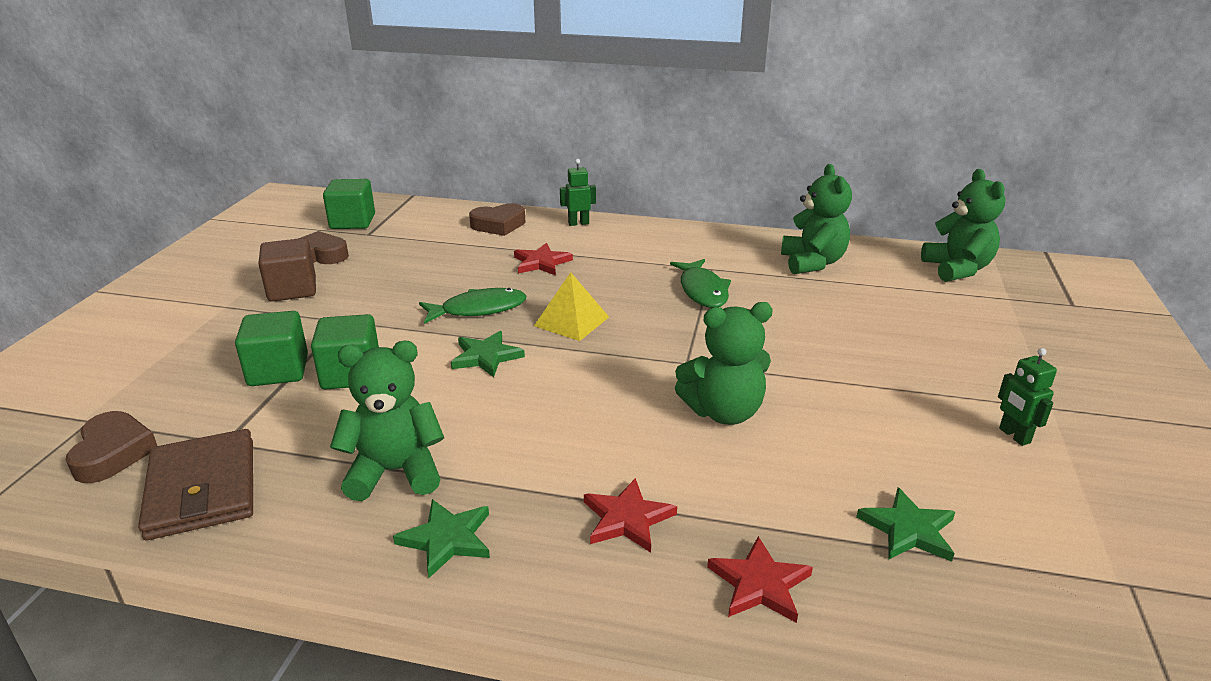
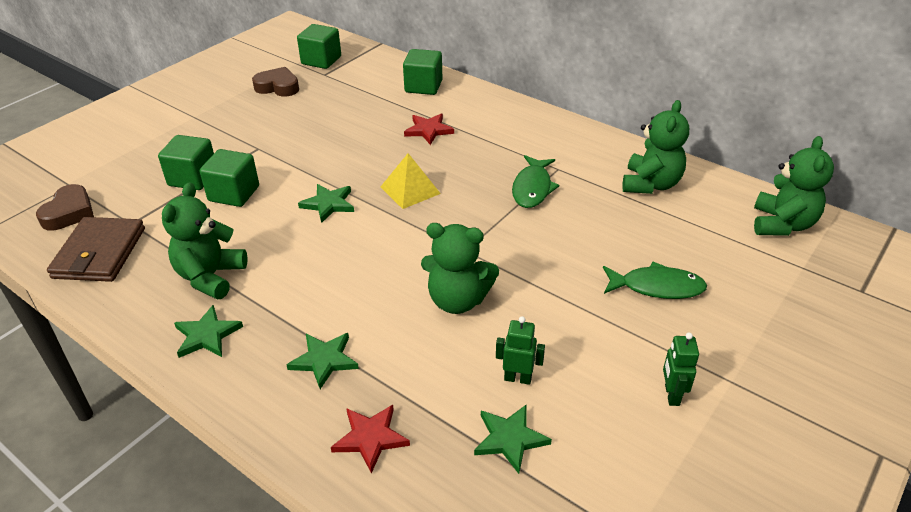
camera: 25 degrees right, 10 degrees up
(292, 290) = (243, 113): brown cube -> none
(395, 471) = (210, 277): green teddy bear -> green teddy bear turned 90 degrees counterclockwise
(478, 309) = (352, 162): green fish -> green fish (657, 287)
(498, 225) = (423, 86): brown heart -> green cube
(578, 223) = (486, 98): green robot -> green robot (517, 378)
(627, 519) = (324, 360): red star -> green star

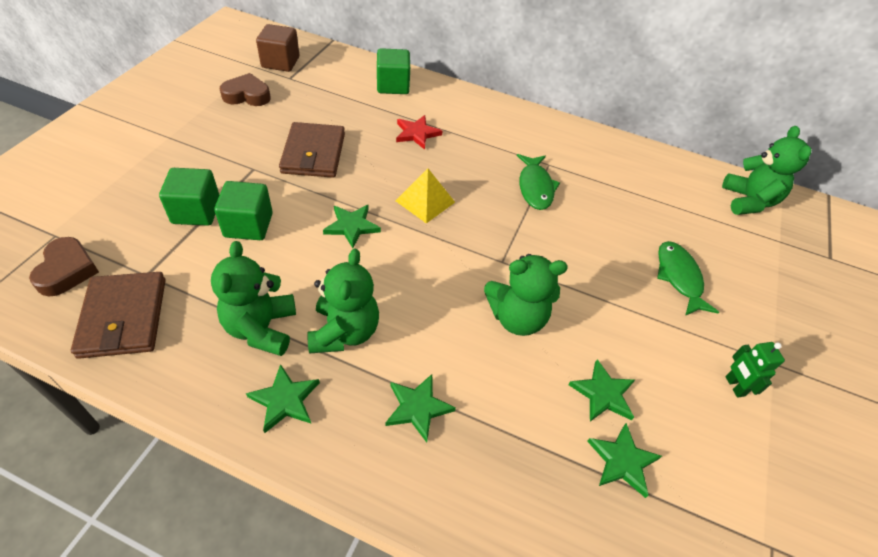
camera: 20 degrees left, 10 degrees up
(319, 140) = (313, 153): none -> brown wallet
(321, 60) = (280, 62): green cube -> brown cube
(370, 438) = (497, 488): red star -> none
(517, 378) = (603, 393): green robot -> green star
(650, 184) = (632, 173): green teddy bear -> green teddy bear (344, 332)
(657, 287) = (679, 277): green fish -> green fish turned 90 degrees counterclockwise

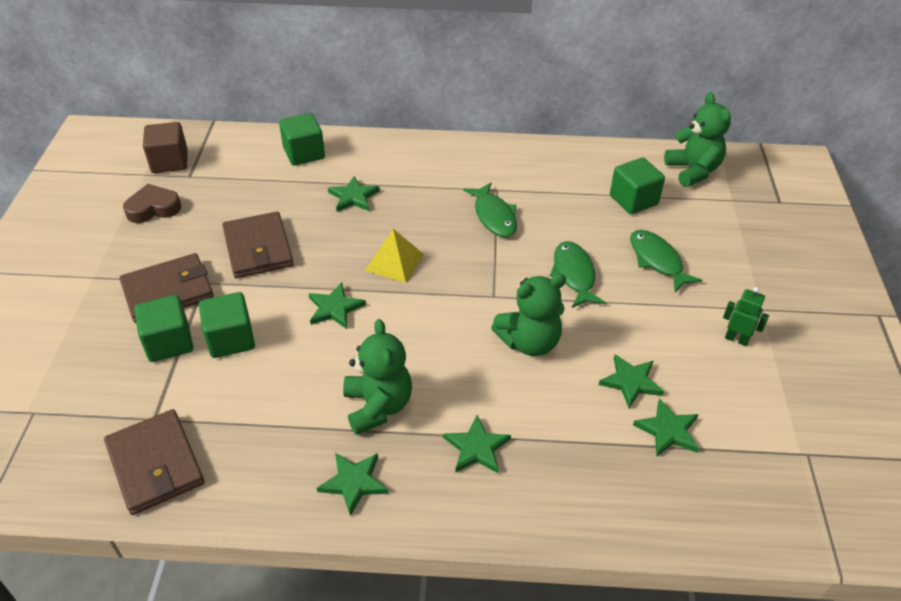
camera: 15 degrees left, 5 degrees down
(67, 270) = (69, 441): brown heart -> none
(220, 167) = (168, 291): none -> brown wallet
(261, 328) = (297, 429): green teddy bear -> none
(417, 133) = (353, 197): red star -> green star
(589, 265) = (574, 274): none -> green fish
(677, 212) = (633, 200): none -> green cube
(734, 386) = (736, 339): green robot -> green robot turned 150 degrees clockwise

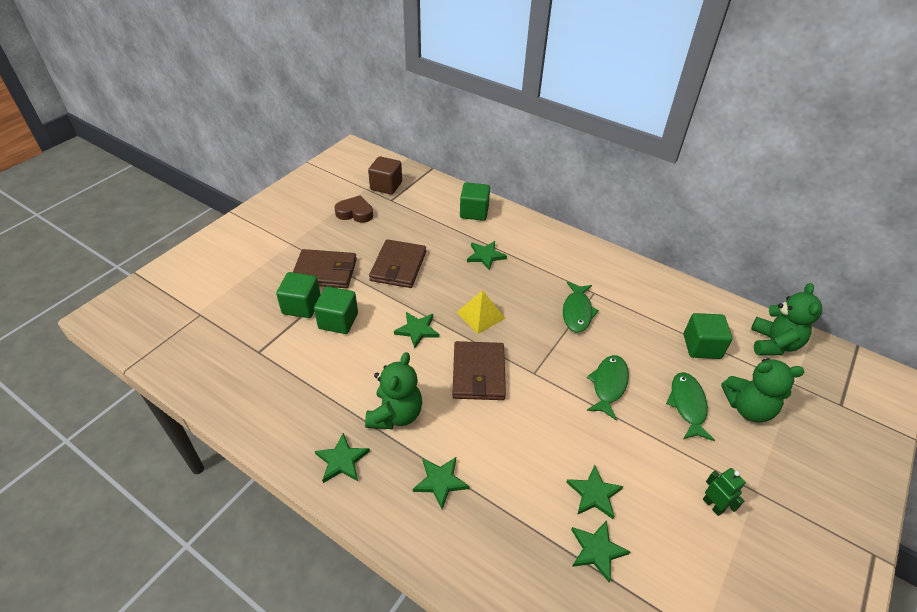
camera: 30 degrees right, 0 degrees up
(155, 464) = (238, 382): brown wallet -> brown wallet (478, 373)
(529, 342) = (536, 421): green teddy bear -> green teddy bear (748, 408)

